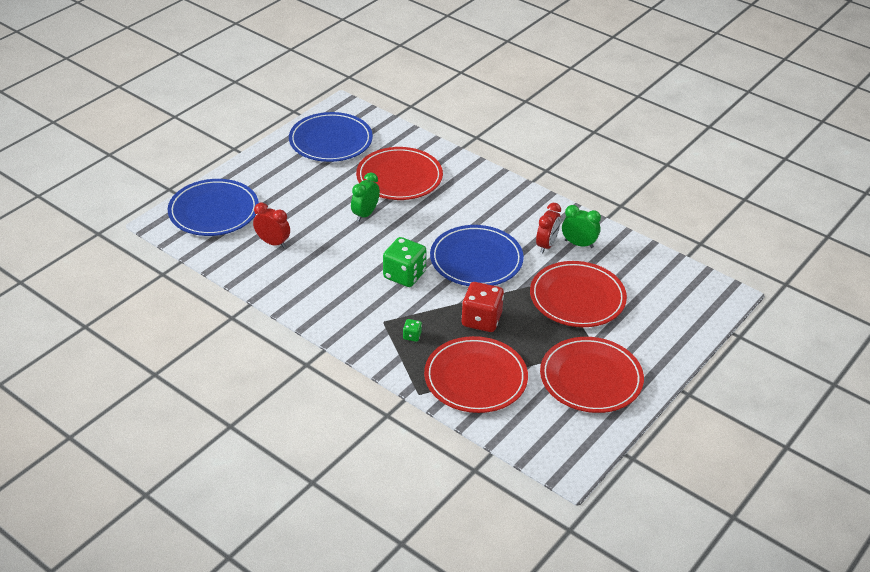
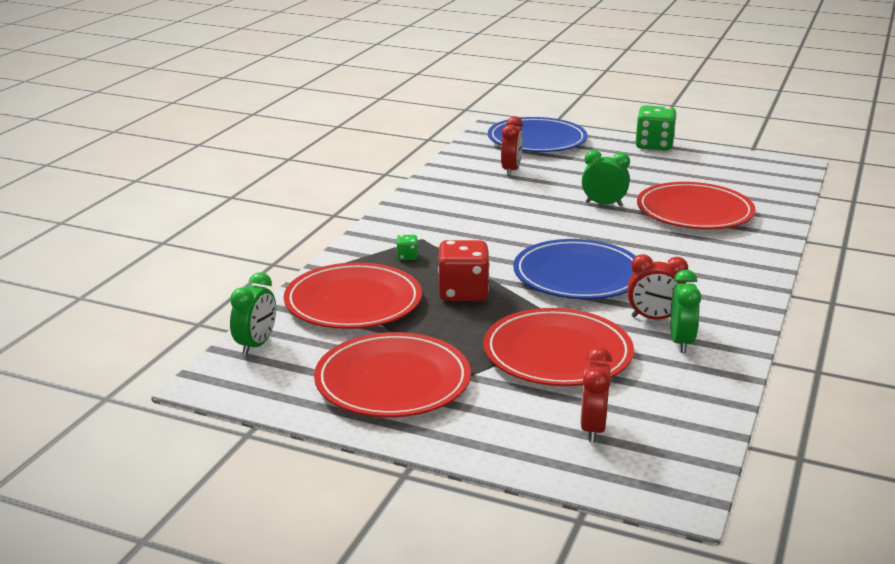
camera: 75 degrees right, 15 degrees down
(330, 141) = (719, 169): blue plate -> none
(404, 275) = (512, 238): green dice -> green dice (654, 145)
(523, 439) = (256, 345): none -> green clock
(663, 307) = (593, 429): none -> red clock

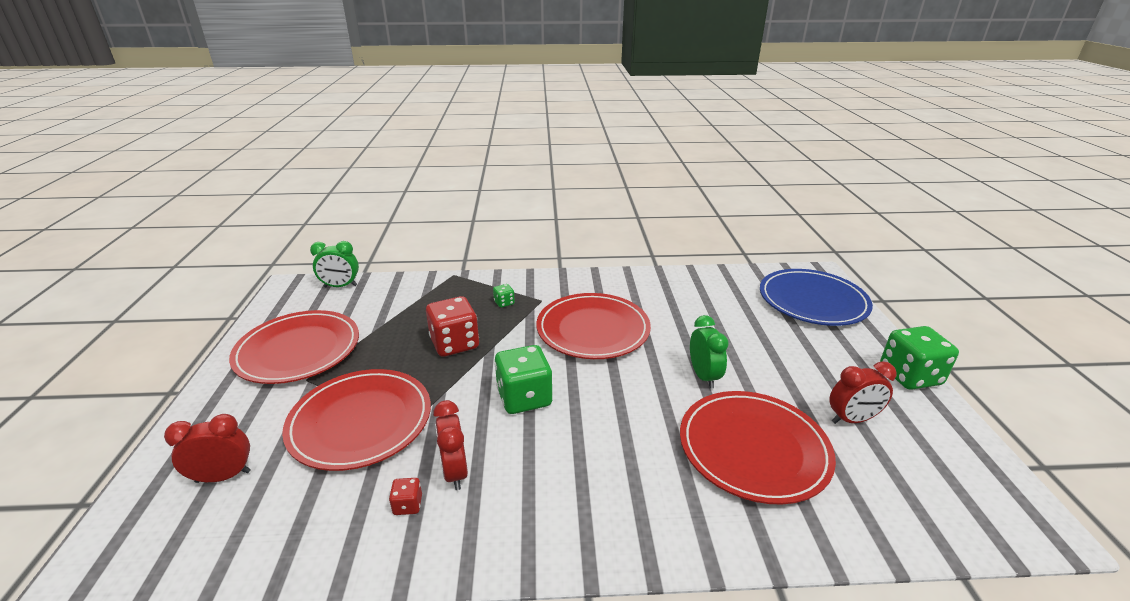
camera: 65 degrees right, 5 degrees up
(353, 302) = (416, 302): red plate -> red plate (593, 329)
(511, 170) = (722, 305): red clock -> red clock (852, 419)
(578, 275) = (524, 398): blue plate -> green dice
(681, 342) = (408, 505): green clock -> red dice

